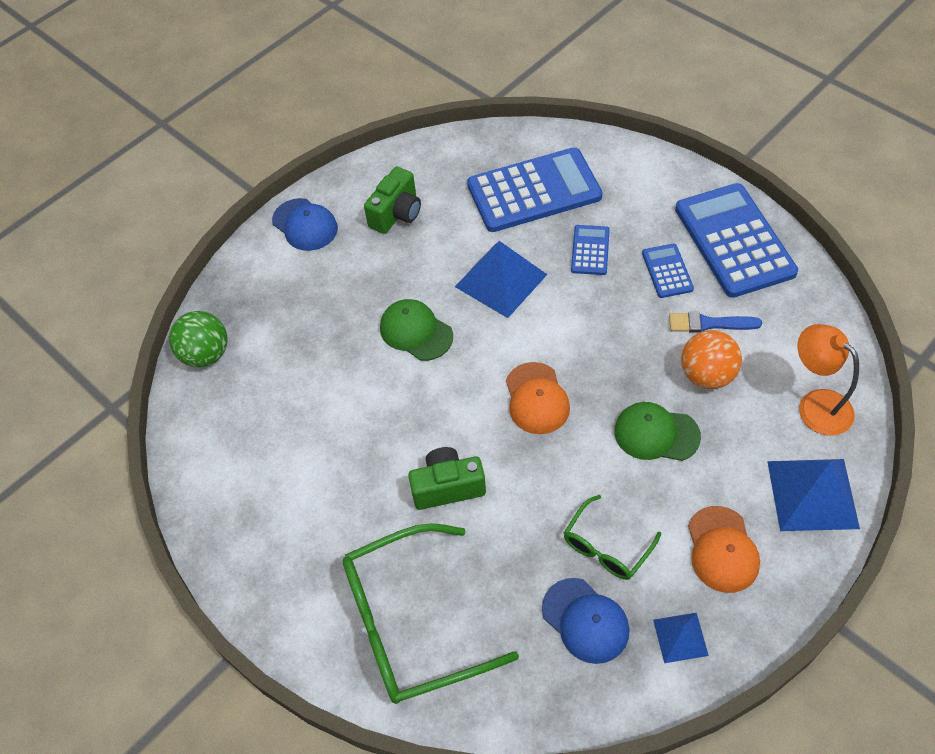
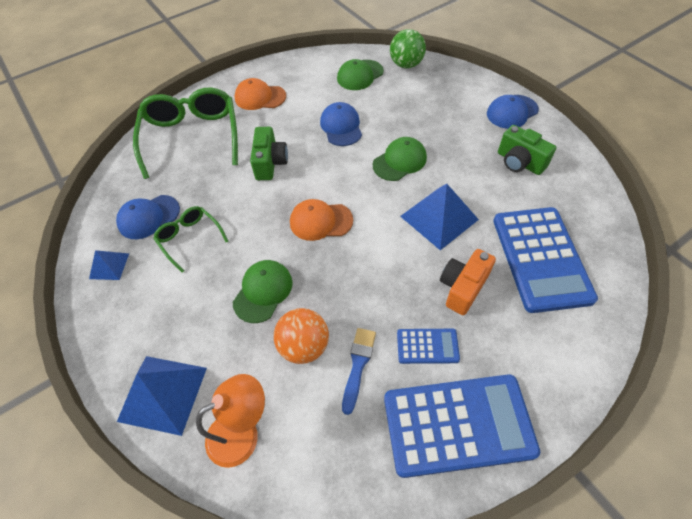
camera: 100 degrees right, 0 degrees up
(235, 412) = (360, 75): none -> green cap
(357, 413) = (341, 126): none -> blue cap
(590, 250) = (462, 288): blue calculator -> orange camera
(722, 549) = (152, 310): orange cap -> orange cap (260, 97)

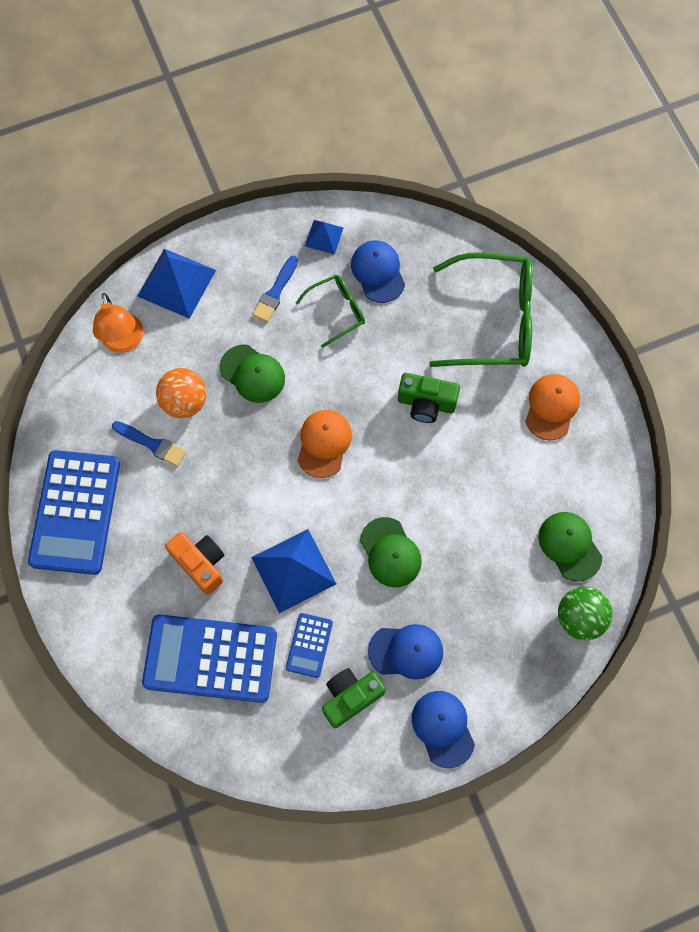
camera: 100 degrees right, 15 degrees up
(171, 293) = (275, 292): none -> blue brush
(341, 126) = (469, 497): blue cap -> blue cap (406, 651)
(427, 346) = (151, 509): blue calculator -> blue calculator (309, 645)

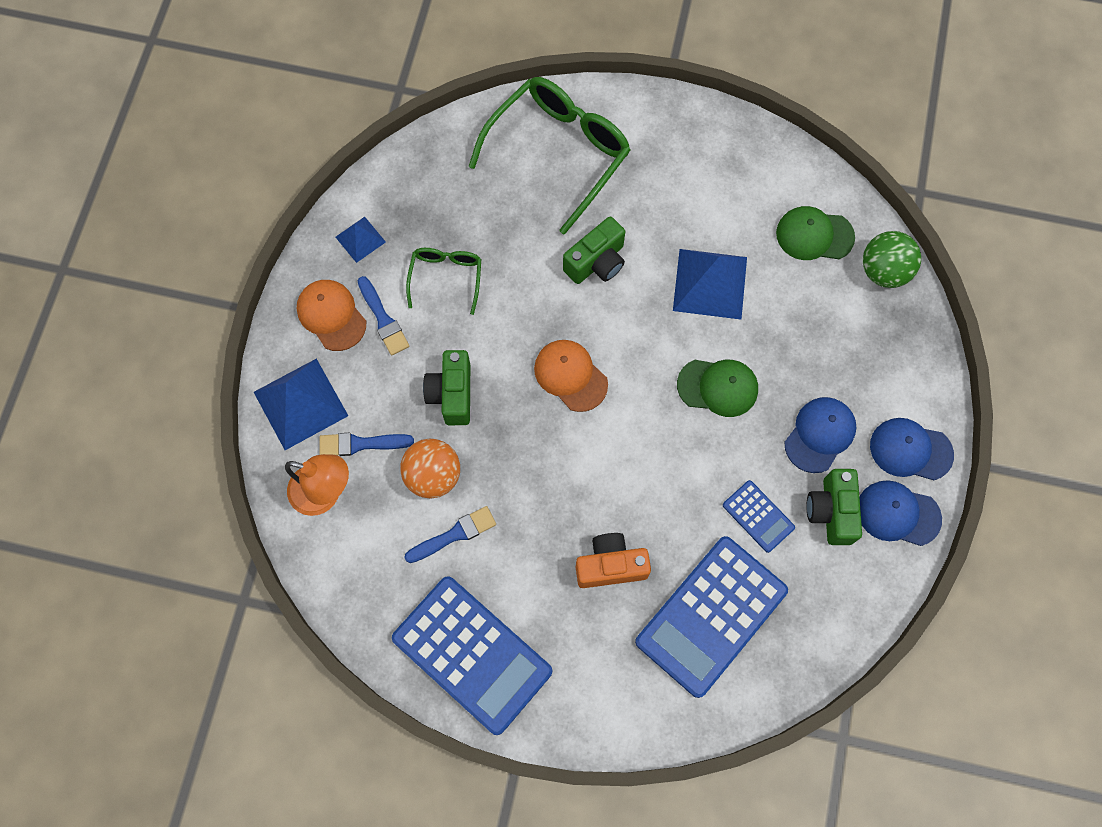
camera: 55 degrees left, 0 degrees up
(175, 340) = (361, 444): none -> blue brush
(252, 374) = (452, 394): green cap -> green camera
(293, 570) = (676, 484): blue pyramid -> blue pyramid (710, 284)
(378, 272) = (434, 217): blue cap -> blue cap (898, 514)
(552, 407) = (676, 162): orange cap -> orange cap (331, 315)

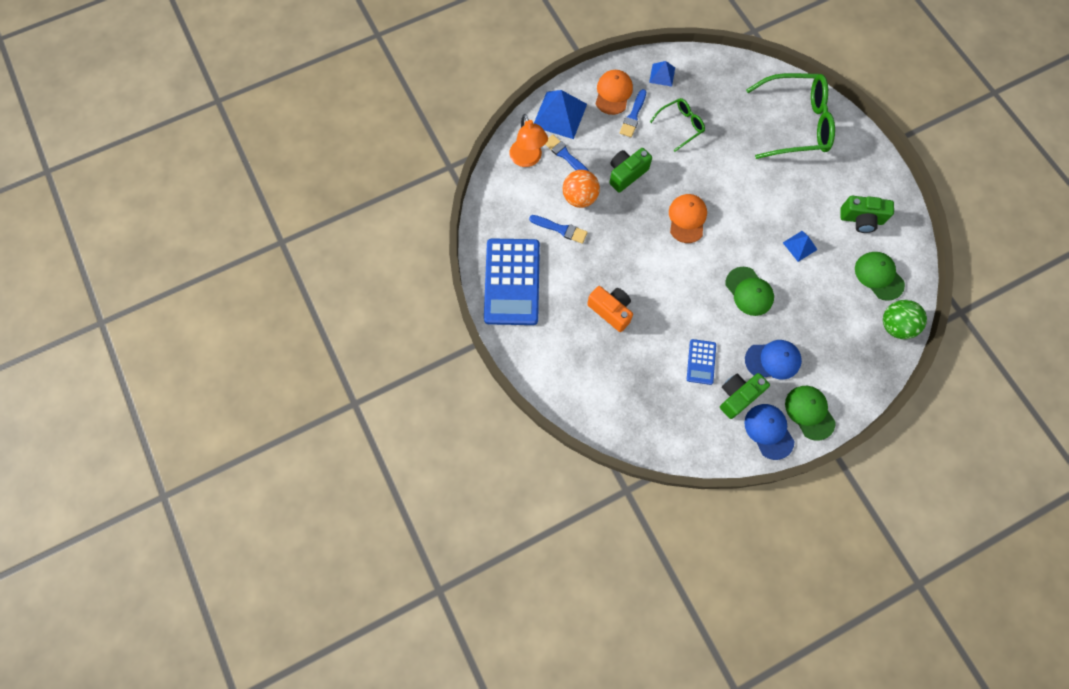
camera: 50 degrees right, 0 degrees up
(596, 262) = (756, 185): green camera -> green camera (861, 219)
(710, 284) = (799, 246): blue pyramid -> blue pyramid, size x0.54
(711, 616) = (629, 377): blue calculator -> none
(910, 450) = (809, 412): blue cap -> green cap

